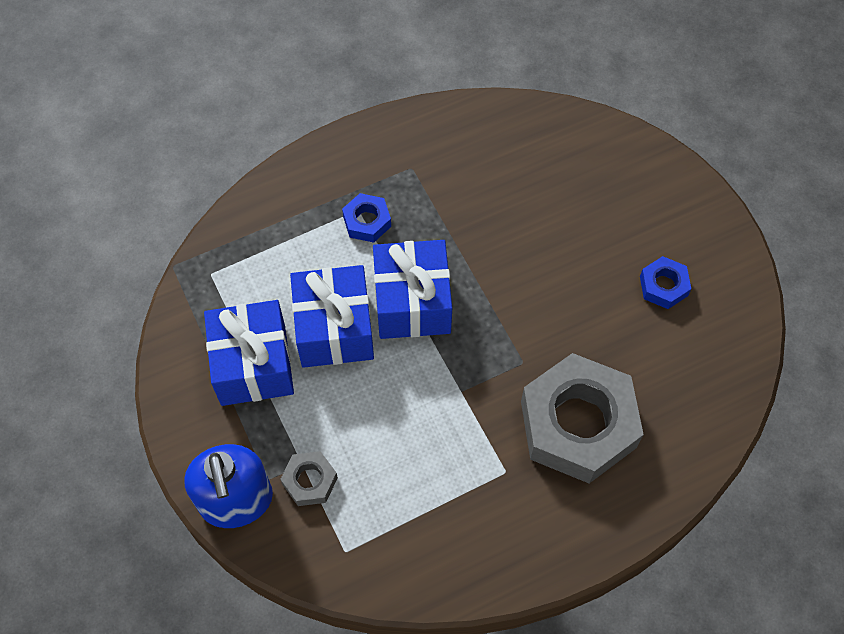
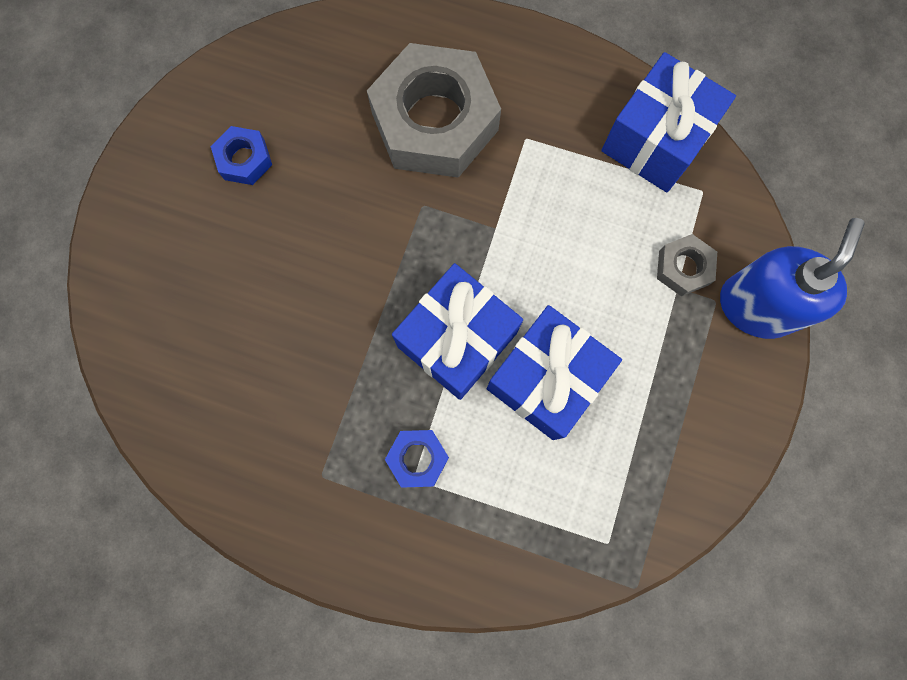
camera: 135 degrees left, 15 degrees up
(253, 365) = (645, 412): blue gift -> blue gift (655, 140)

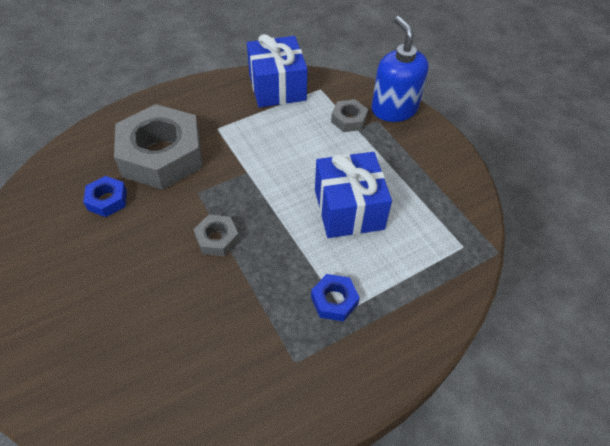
camera: 50 degrees left, 25 degrees down
(244, 159) = (65, 254): blue nut -> blue nut (107, 200)
(385, 280) = (217, 239): none -> grey nut
(457, 340) = (287, 231): blue gift -> none

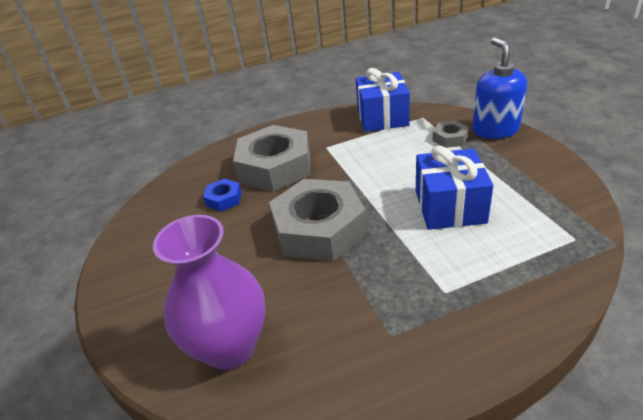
camera: 15 degrees right, 15 degrees down
(136, 385) = (230, 347): none -> purple vase
(217, 239) = (319, 229): grey nut -> grey nut, size x2.27
(334, 300) = (434, 282): blue nut -> none

